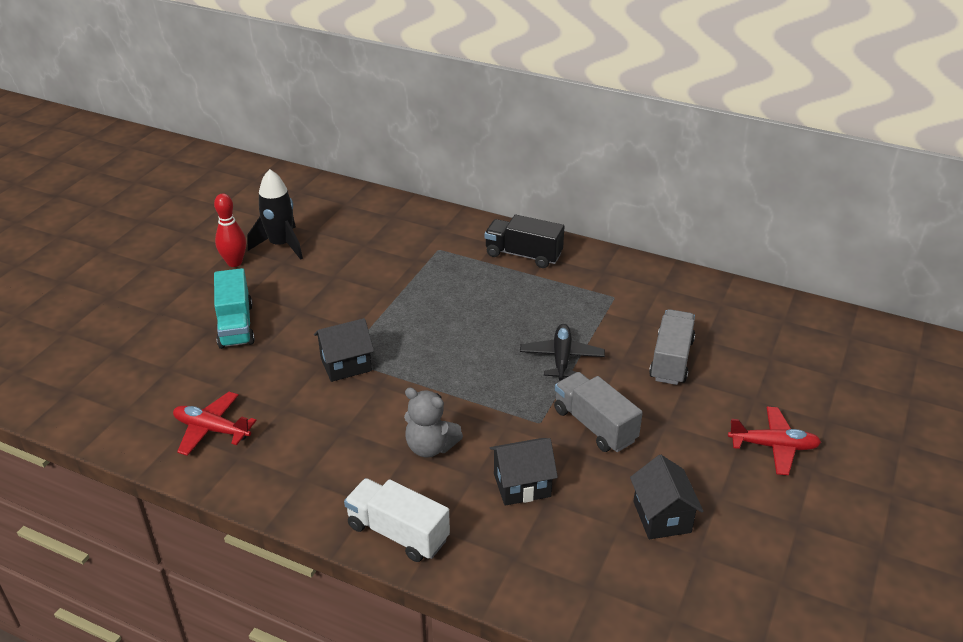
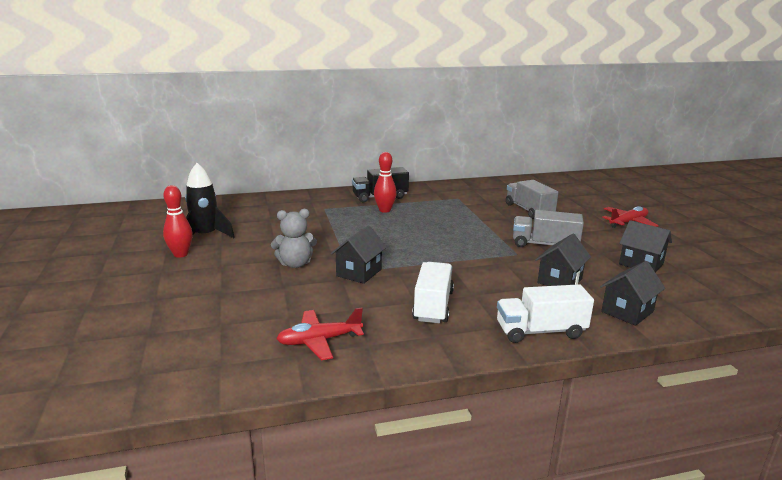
camera: 40 degrees left, 15 degrees down
(236, 325) = (239, 283): turquoise truck -> none
(350, 445) = (433, 306): none -> white truck
(430, 447) = (482, 287): grey teddy bear -> grey teddy bear (295, 264)
(497, 281) = (384, 210): none -> red bowling pin
(523, 565) = (627, 311): none -> black house
(561, 358) = (478, 227): black plane -> none

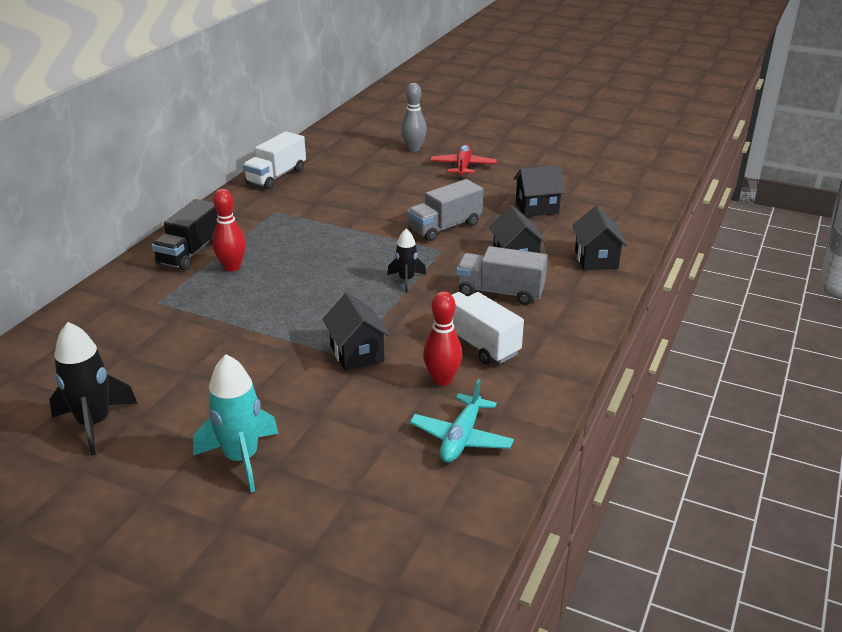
camera: 50 degrees left, 10 degrees up
(180, 254) = (121, 464): red bowling pin -> red bowling pin (442, 380)
(217, 281) = (241, 458): none -> turquoise rocket
(295, 264) = (278, 385): grey teddy bear -> none
(319, 341) = (461, 438): red plane -> turquoise plane
(461, 257) = (406, 280): none -> black rocket
(529, 210) = (366, 193): grey truck -> grey truck (500, 292)
(540, 331) = (578, 313): white truck -> white truck (276, 176)
(610, 202) = (413, 149): none -> grey bowling pin

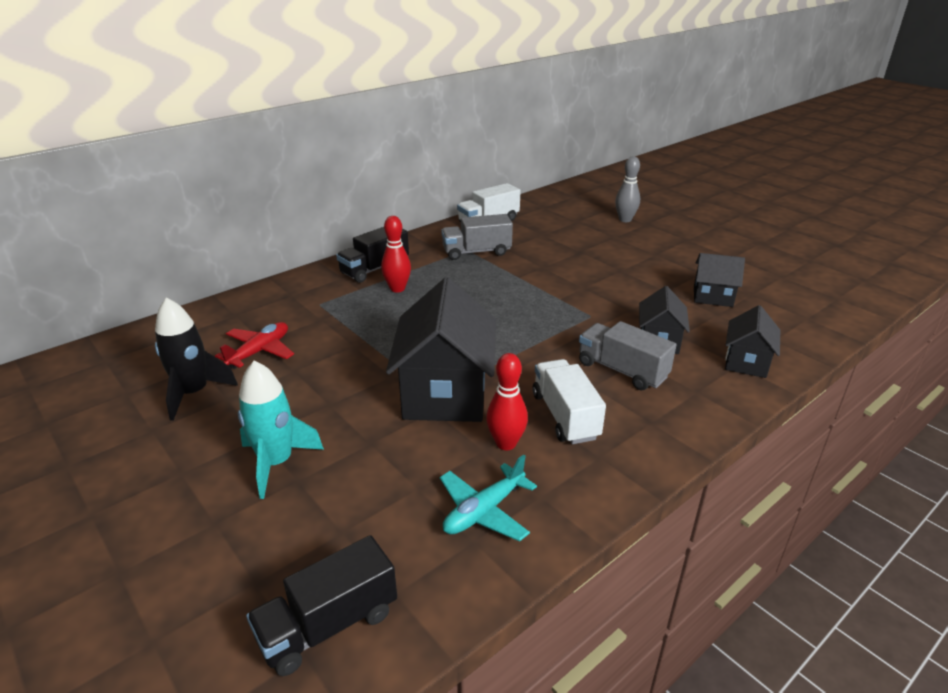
camera: 25 degrees right, 0 degrees up
(357, 353) = (445, 393): black house -> black house, size x1.87
(395, 562) = (328, 625): none -> black truck
(406, 280) = (538, 336): black rocket -> none
(445, 227) = (608, 295): grey truck -> grey truck (476, 252)
(463, 167) = (661, 244): red plane -> red plane (259, 351)

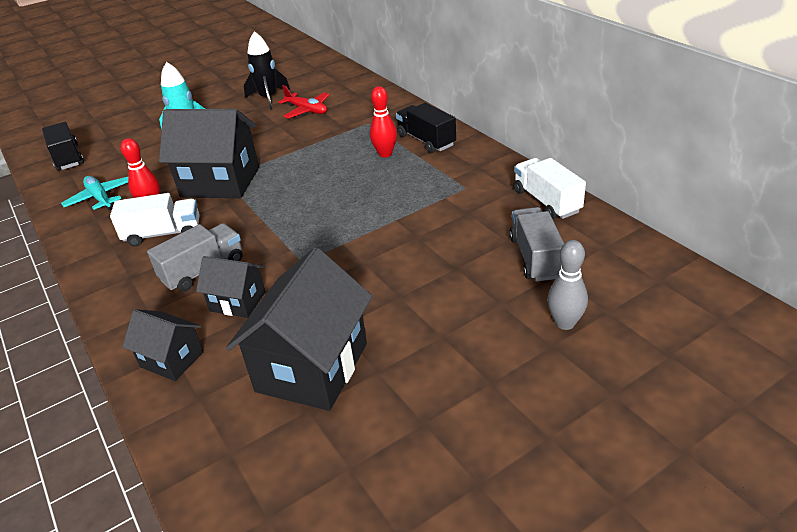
camera: 100 degrees right, 5 degrees up
(476, 252) = (459, 193): grey truck -> grey truck (535, 257)
(712, 296) = (312, 367): black house -> black house, size x1.87

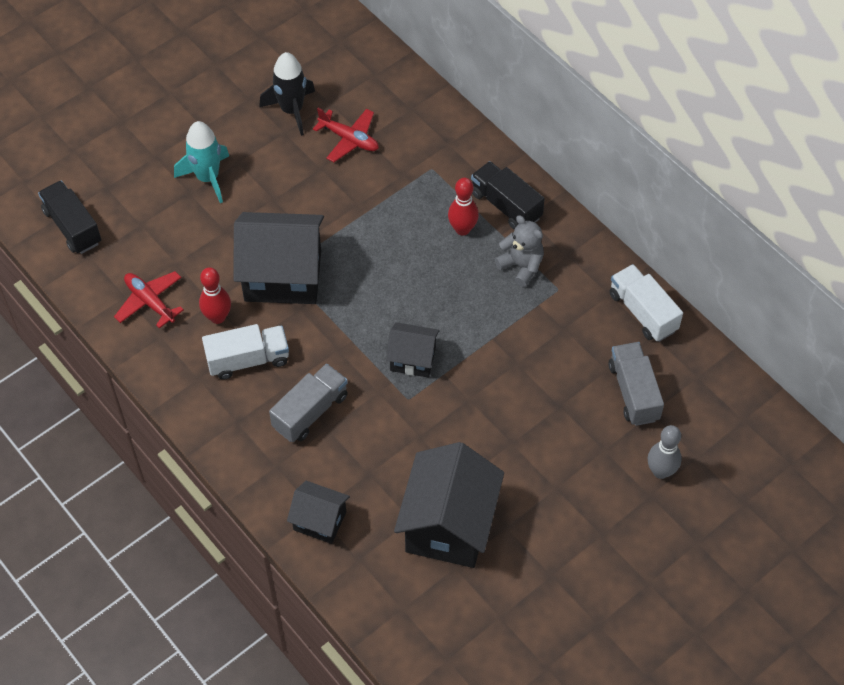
camera: 10 degrees left, 20 degrees up
(100, 198) = (150, 302): turquoise plane -> red plane
(237, 301) = (359, 452): black house -> black house (413, 359)
(433, 174) = (521, 266): none -> grey teddy bear

